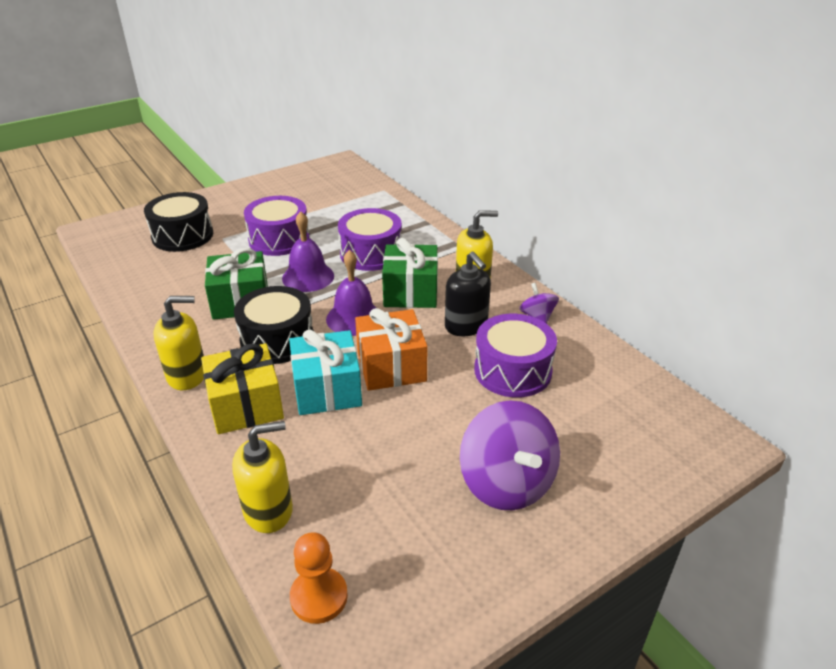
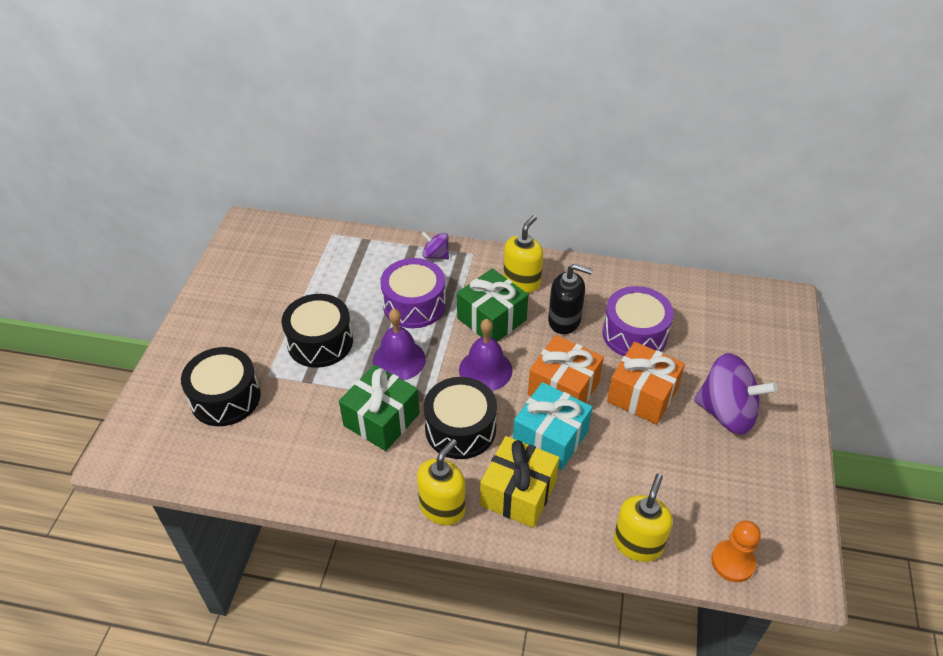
camera: 45 degrees left, 10 degrees up
(279, 239) = (320, 342): purple drum -> black drum
(448, 415) = (642, 395): none -> orange gift
(537, 316) = (595, 281): purple spinning top -> purple spinning top (435, 255)

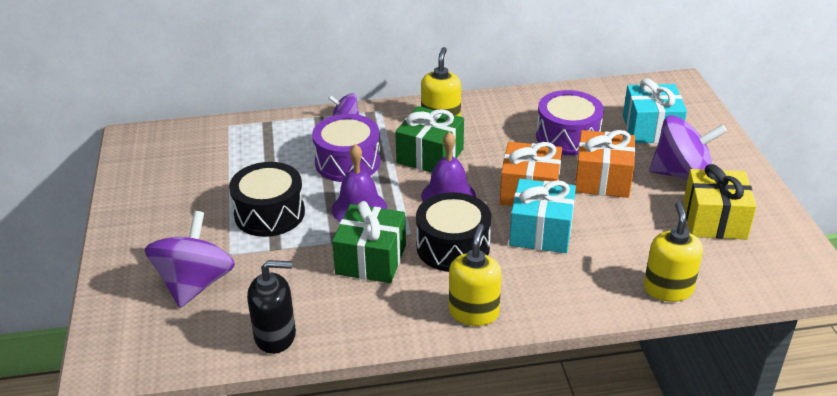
camera: 20 degrees left, 10 degrees down
(225, 398) = (195, 284): black drum -> purple spinning top
(518, 493) = (538, 281): yellow gift -> yellow gift (714, 220)
(564, 320) = (498, 141): black soap dispenser -> black soap dispenser (275, 336)
(724, 348) = (651, 129): none -> turquoise gift
(732, 562) = (755, 279): orange pawn -> none

